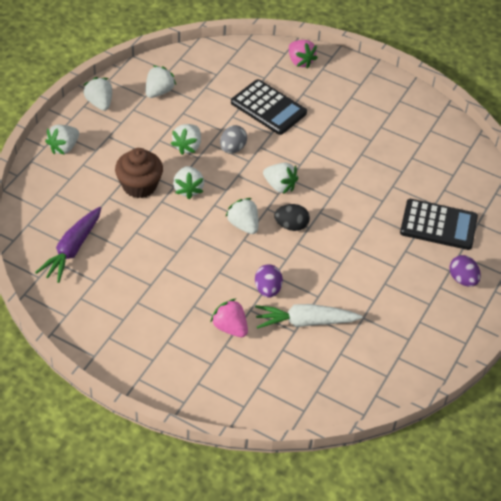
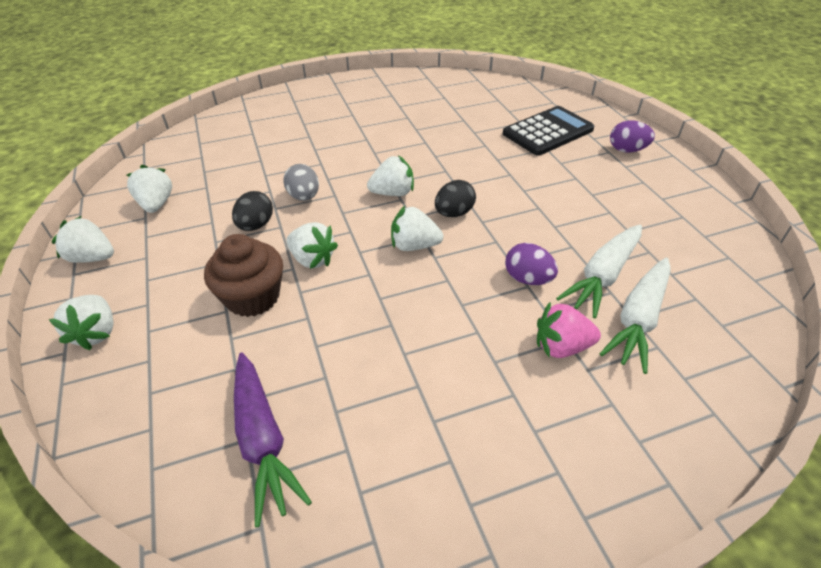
camera: 45 degrees left, 5 degrees down
(187, 146) = (256, 225): white strawberry -> black egg
(268, 108) = (289, 149): black calculator -> none
(283, 352) = (638, 320): none -> white carrot
(300, 61) = (267, 107): pink strawberry -> none

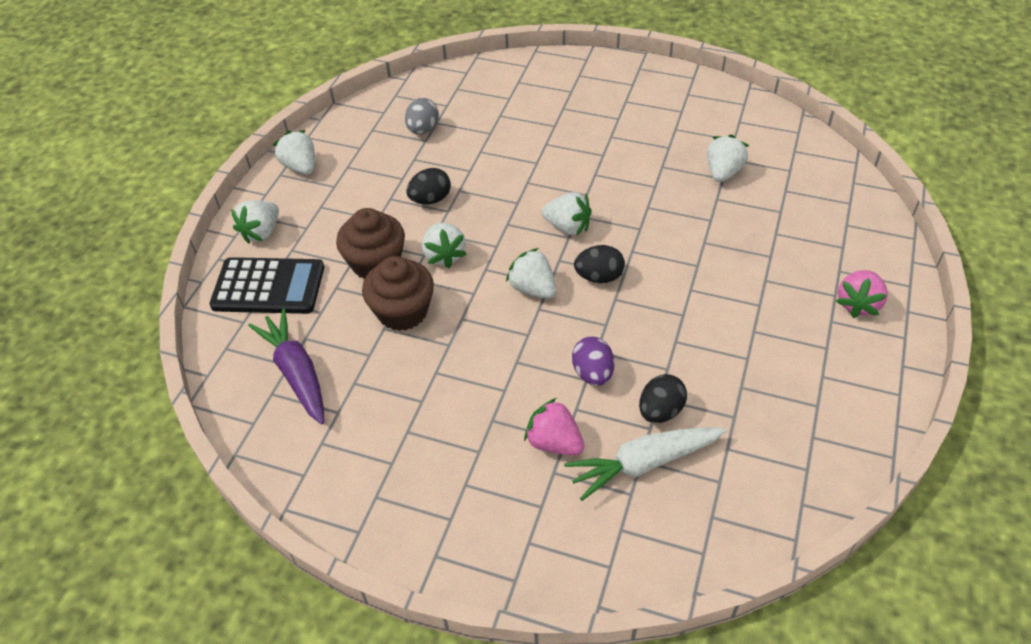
camera: 40 degrees right, 5 degrees up
(156, 204) = (376, 139): white strawberry -> white strawberry (723, 172)
(263, 441) = (296, 372): purple carrot -> purple carrot turned 135 degrees clockwise
(304, 197) = (491, 191): grey egg -> grey egg (423, 129)
(320, 322) = (402, 311): none -> brown cupcake
(548, 132) = (796, 237): black calculator -> black calculator (268, 287)
(602, 276) = (660, 411): white carrot -> black egg
(627, 150) = (858, 304): purple egg -> pink strawberry

